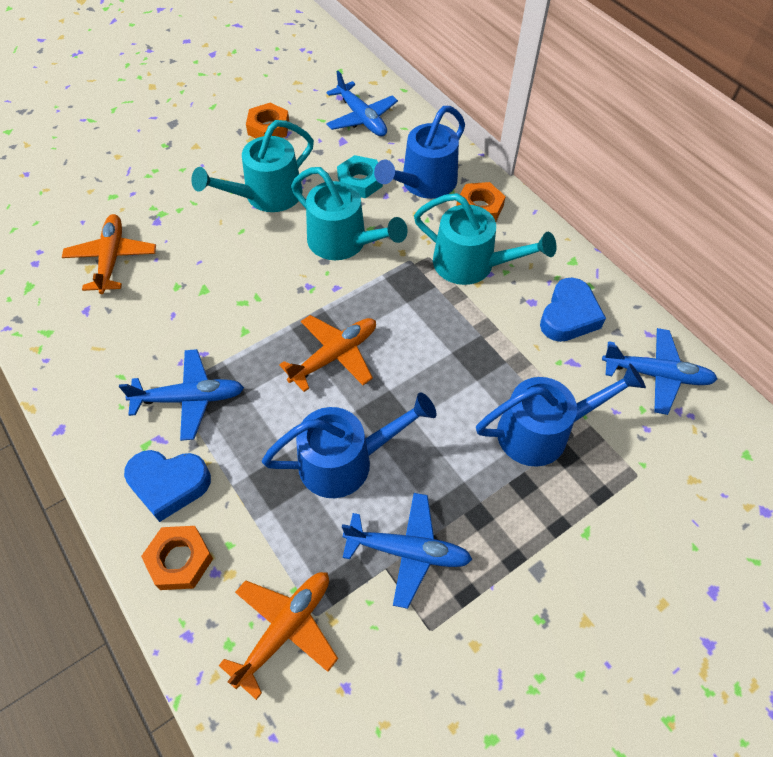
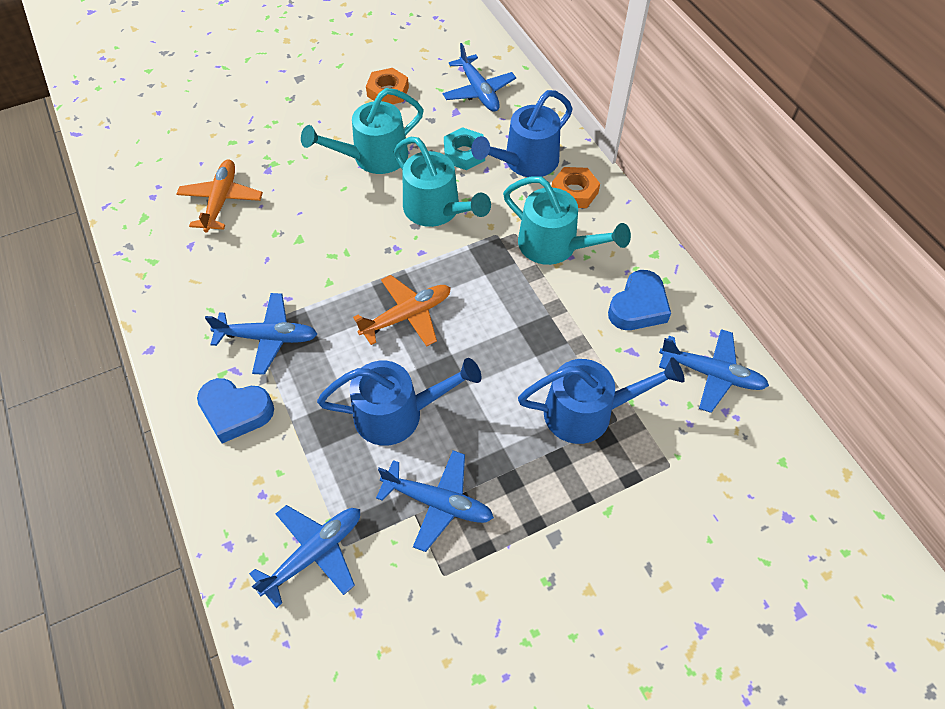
camera: 10 degrees right, 0 degrees up
(179, 560) = (233, 479): orange nut -> none
(285, 630) = (314, 554): orange plane -> blue plane

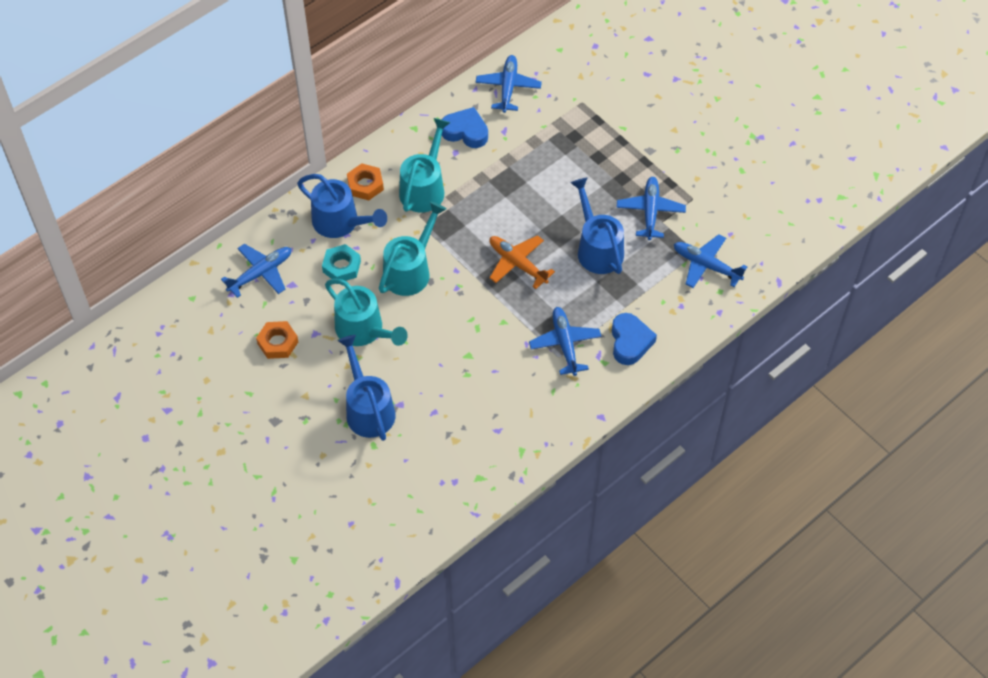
camera: 105 degrees left, 0 degrees up
(221, 201) = (444, 426): orange plane -> none
(588, 412) = (559, 147): blue watering can -> blue watering can (368, 408)

